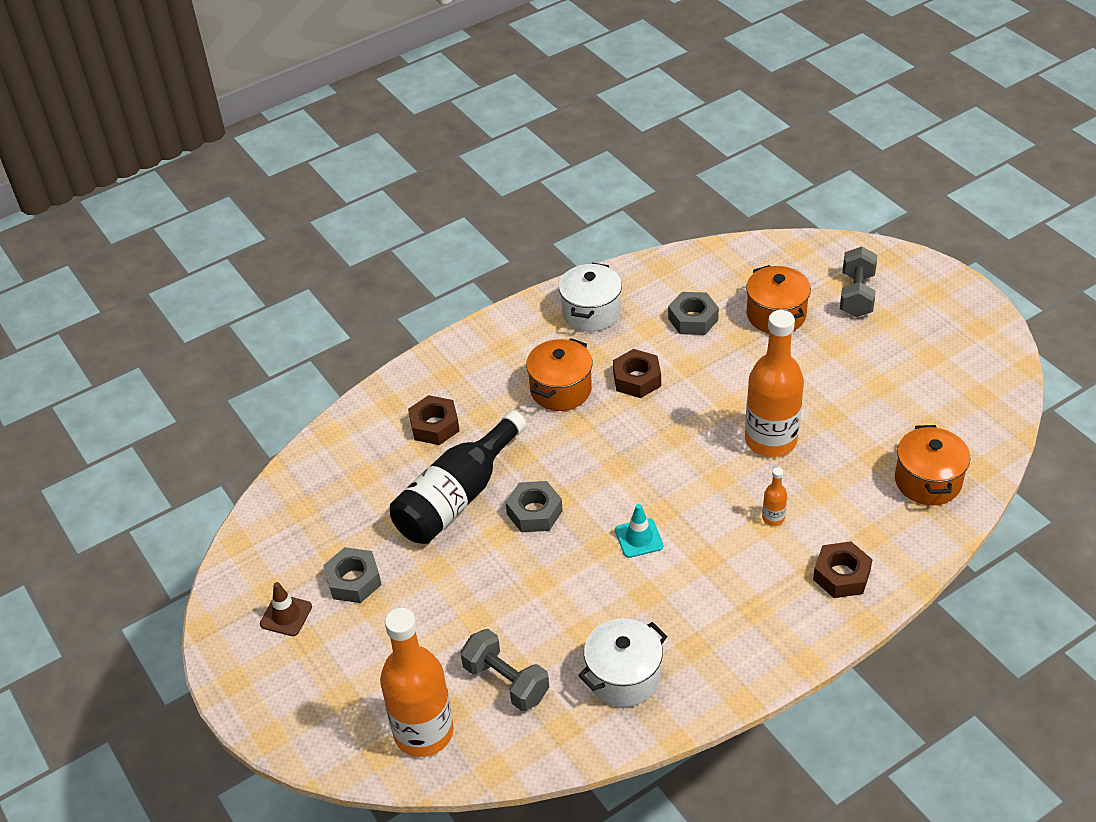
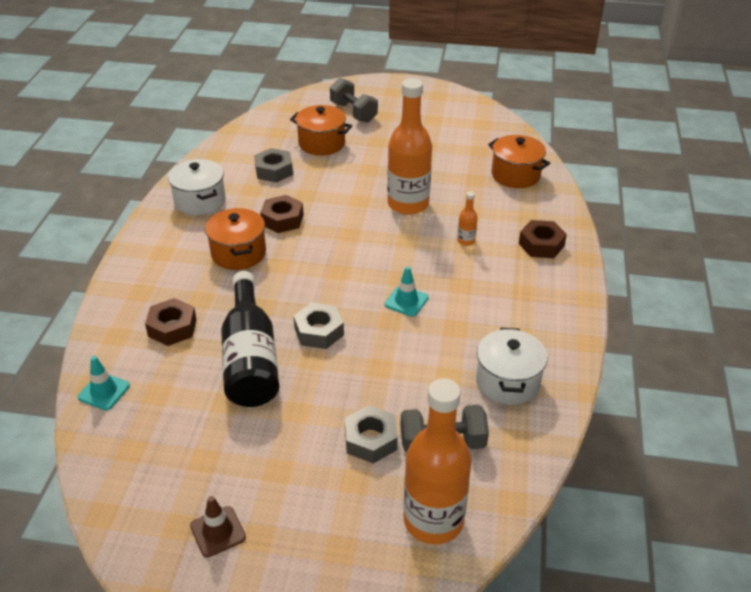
camera: 50 degrees left, 5 degrees down
(333, 447) = (104, 391): none -> turquoise traffic cone
(353, 580) = (242, 466): grey nut -> grey nut (370, 440)

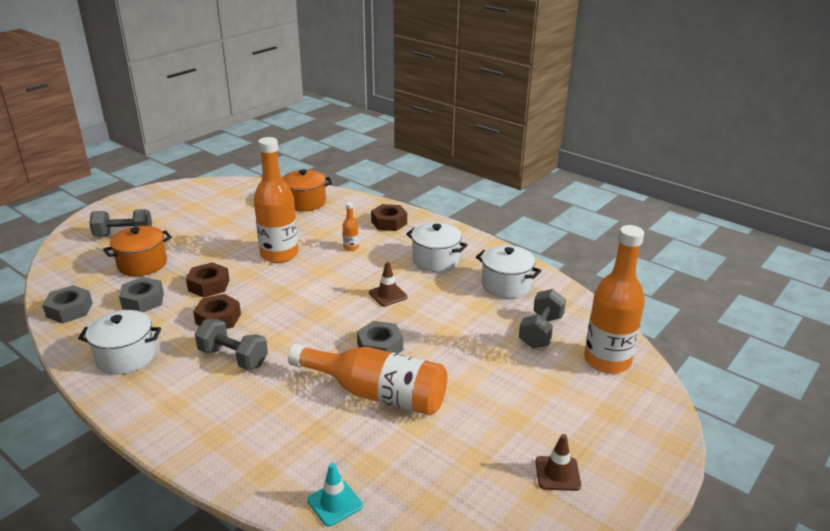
camera: 60 degrees left, 10 degrees down
(172, 328) = (290, 429): brown nut -> brown nut (209, 285)
(238, 253) = (233, 357): orange pot -> grey dumbbell
(250, 358) = (377, 393): black bottle -> orange bottle
(370, 440) = (516, 362): grey nut -> grey nut (69, 310)
(406, 301) = (388, 295): turquoise traffic cone -> brown traffic cone
(502, 308) = (435, 260): none -> white pot

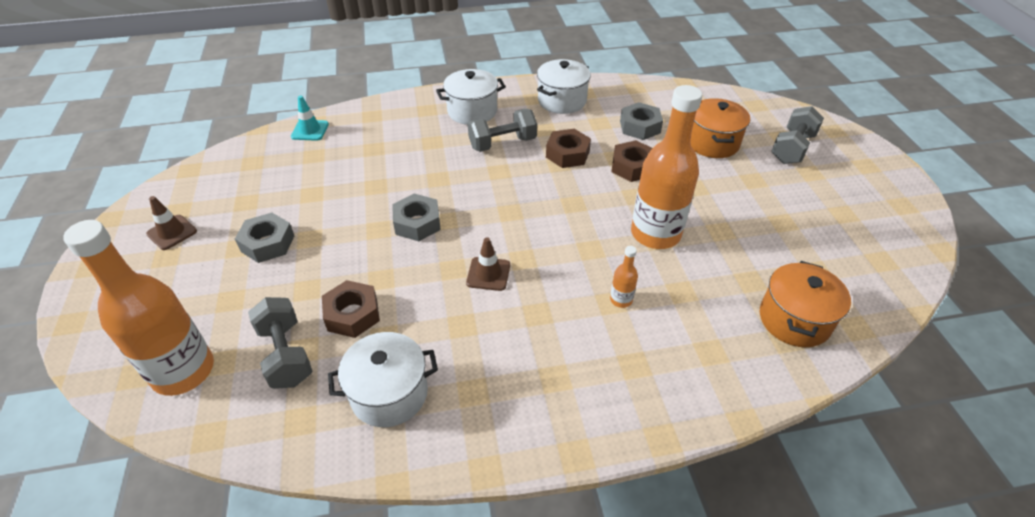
camera: 130 degrees right, 15 degrees up
(69, 310) = (659, 93): grey nut -> grey nut (267, 243)
(377, 393) = (367, 192): orange bottle -> none
(389, 222) = (660, 378): brown nut -> brown nut (352, 314)
(435, 260) = (513, 362): white pot -> white pot (472, 111)

